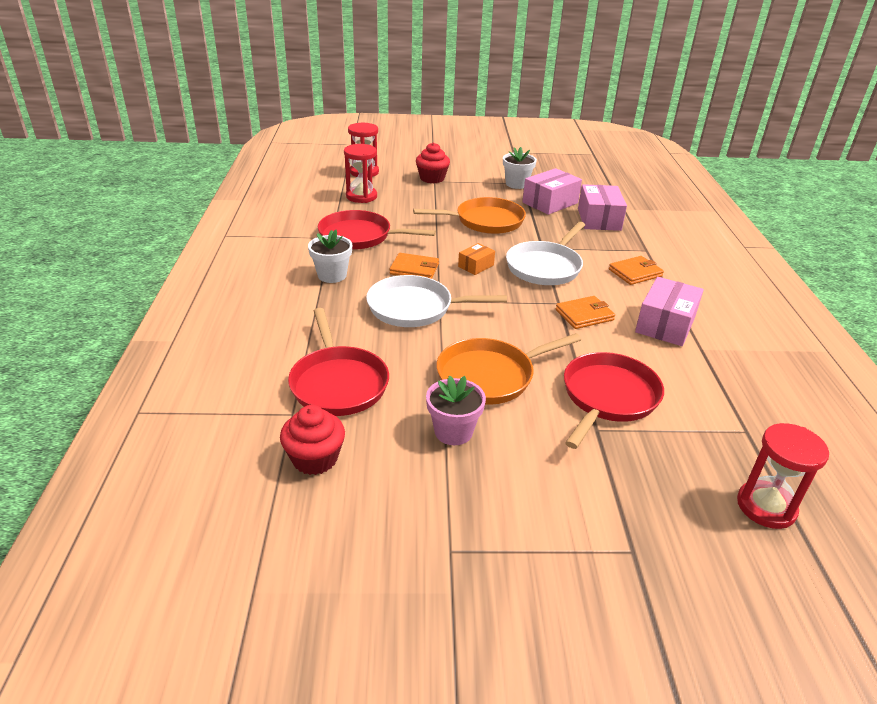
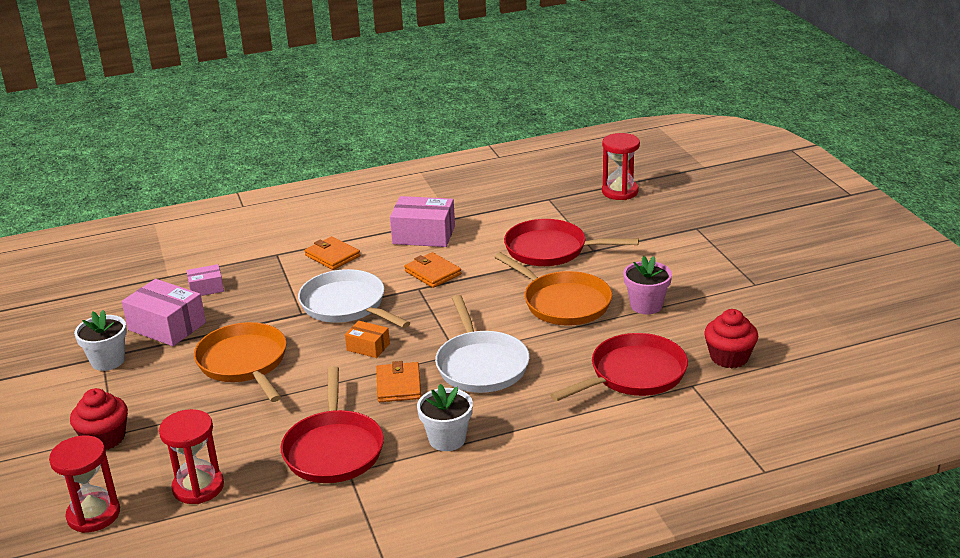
camera: 105 degrees left, 5 degrees down
(545, 267) = (346, 305): white pan -> white pan turned 150 degrees counterclockwise
(599, 219) = (206, 288): pink box -> pink box, size x0.55

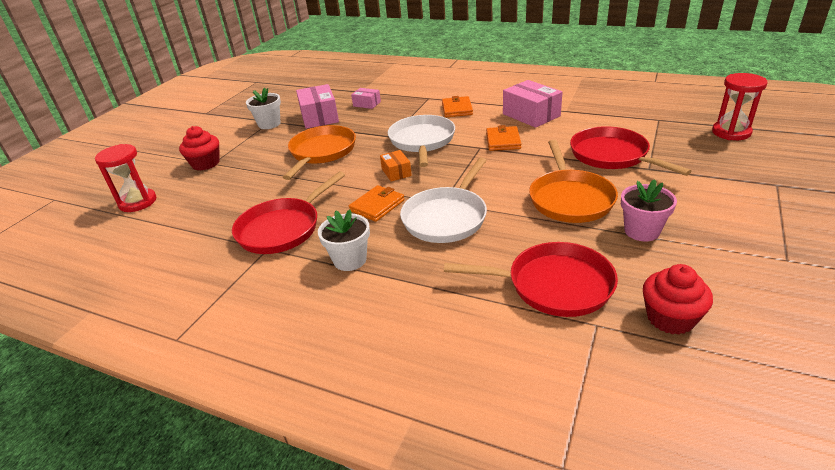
camera: 45 degrees right, 5 degrees up
(198, 487) = (194, 213): red hourglass -> none

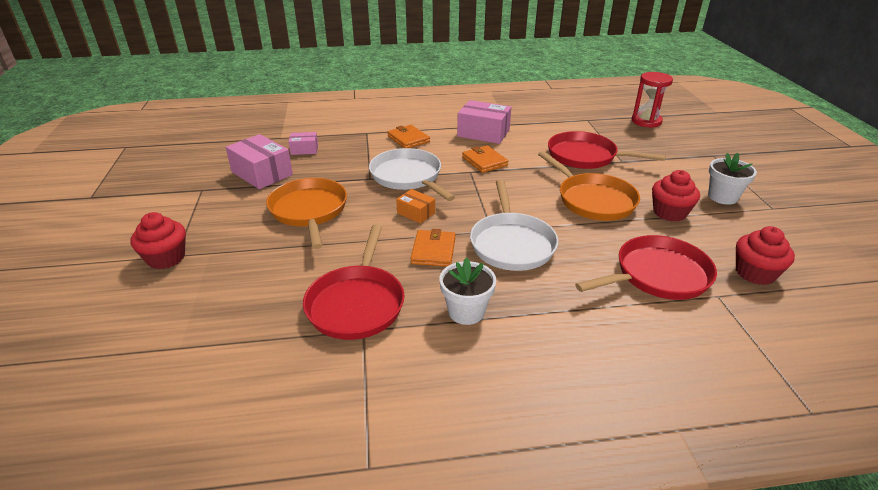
camera: 35 degrees left, 0 degrees up
(138, 202) = (115, 331): red hourglass -> none
(269, 124) = (204, 193): white flower pot -> white flower pot (722, 197)
(641, 231) = (669, 212): pink flower pot -> red cupcake

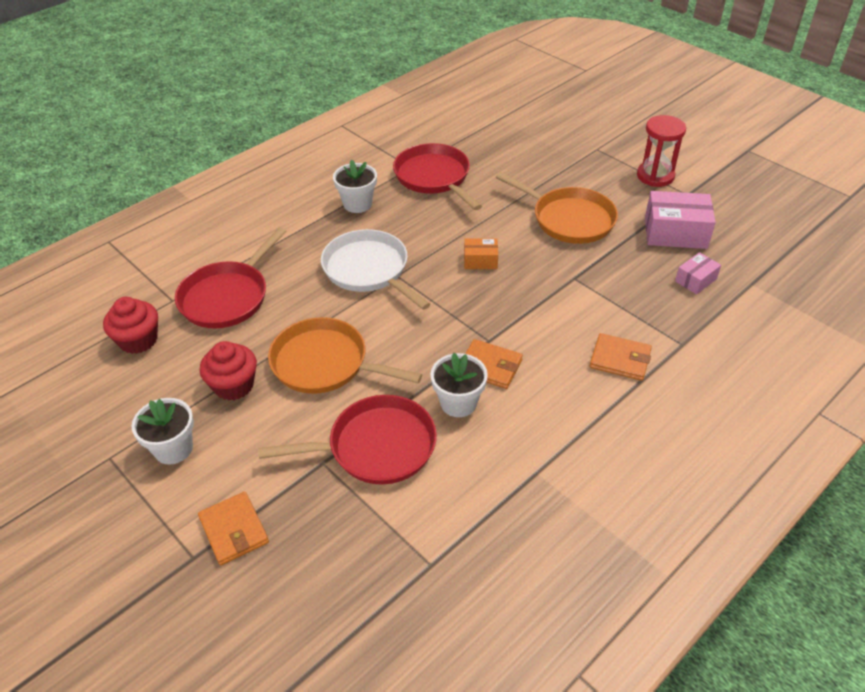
camera: 145 degrees right, 10 degrees up
(166, 258) = (599, 145): red cupcake -> none
(408, 177) = (541, 298): white pan -> none
(433, 251) = (425, 234): orange wallet -> orange wallet (234, 530)
(483, 133) = (547, 427): pink box -> none
(521, 155) = (458, 403): none -> white flower pot
(646, 121) = (329, 623): red hourglass -> red hourglass (655, 176)

